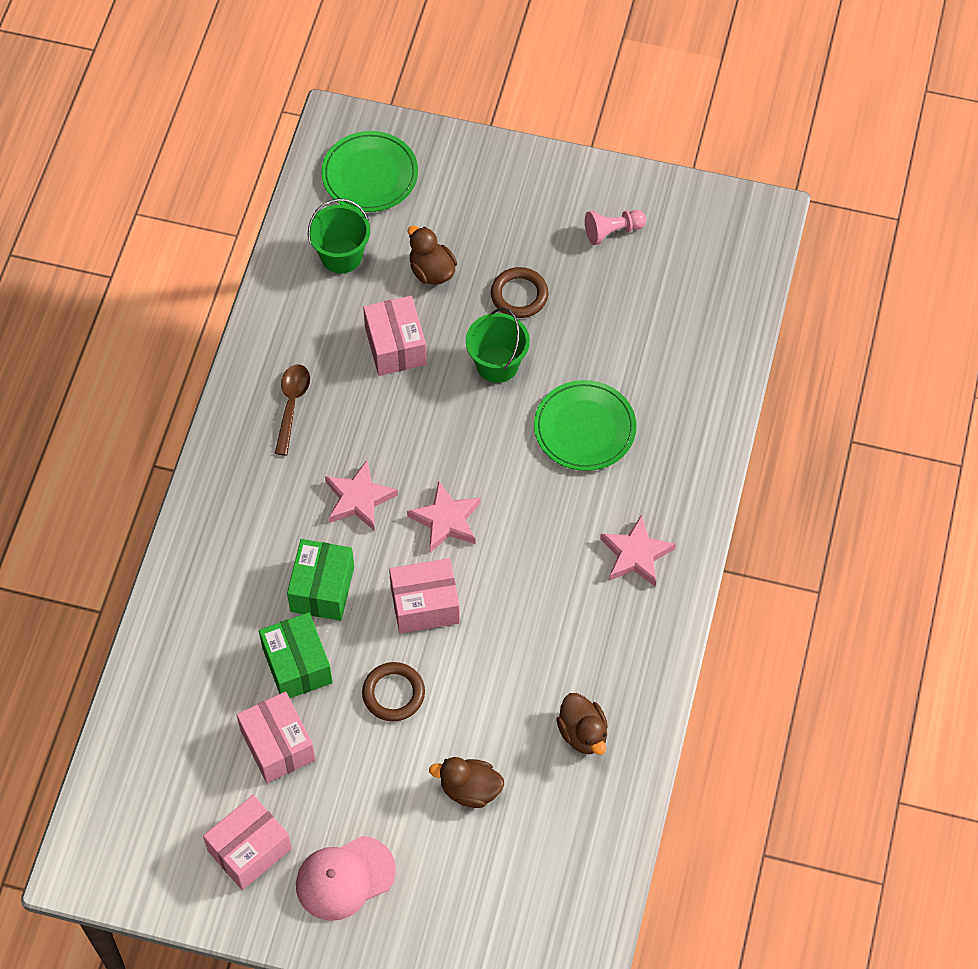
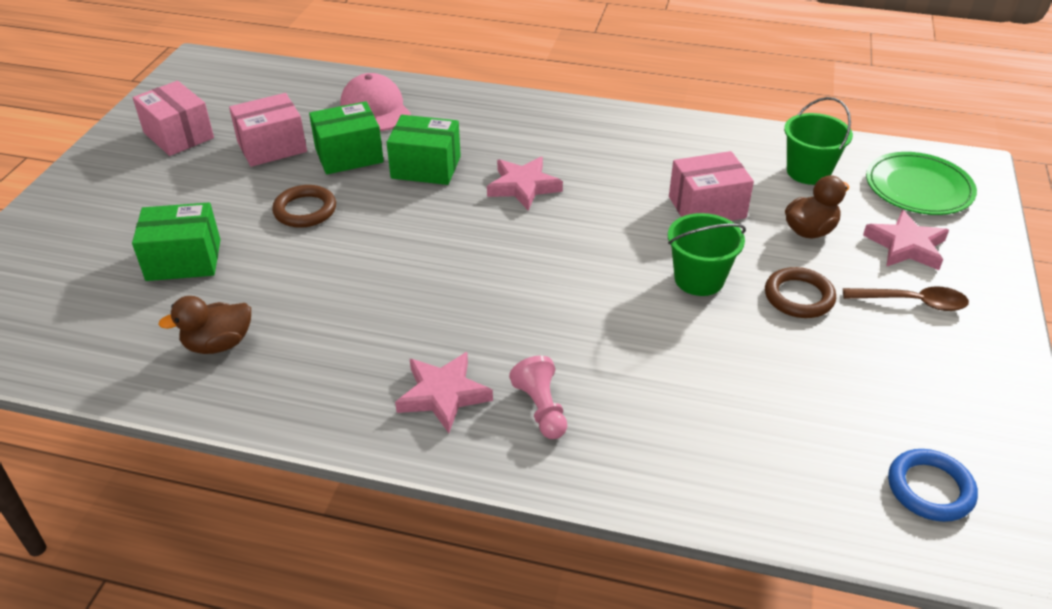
camera: 90 degrees right, 20 degrees down
(291, 405) = (626, 146): brown spoon -> brown spoon (912, 302)
(344, 878) = (127, 185): pink cap -> pink cap (375, 108)
(425, 605) = (399, 229): pink box -> none
(446, 520) = (497, 242): pink star -> pink star (906, 246)
(470, 789) = (184, 260): brown duck -> green box
(584, 428) = (621, 351): green plate -> none
(612, 231) = (925, 381): pink pawn -> pink pawn (541, 409)
(711, 254) = (930, 489): none -> blue ring

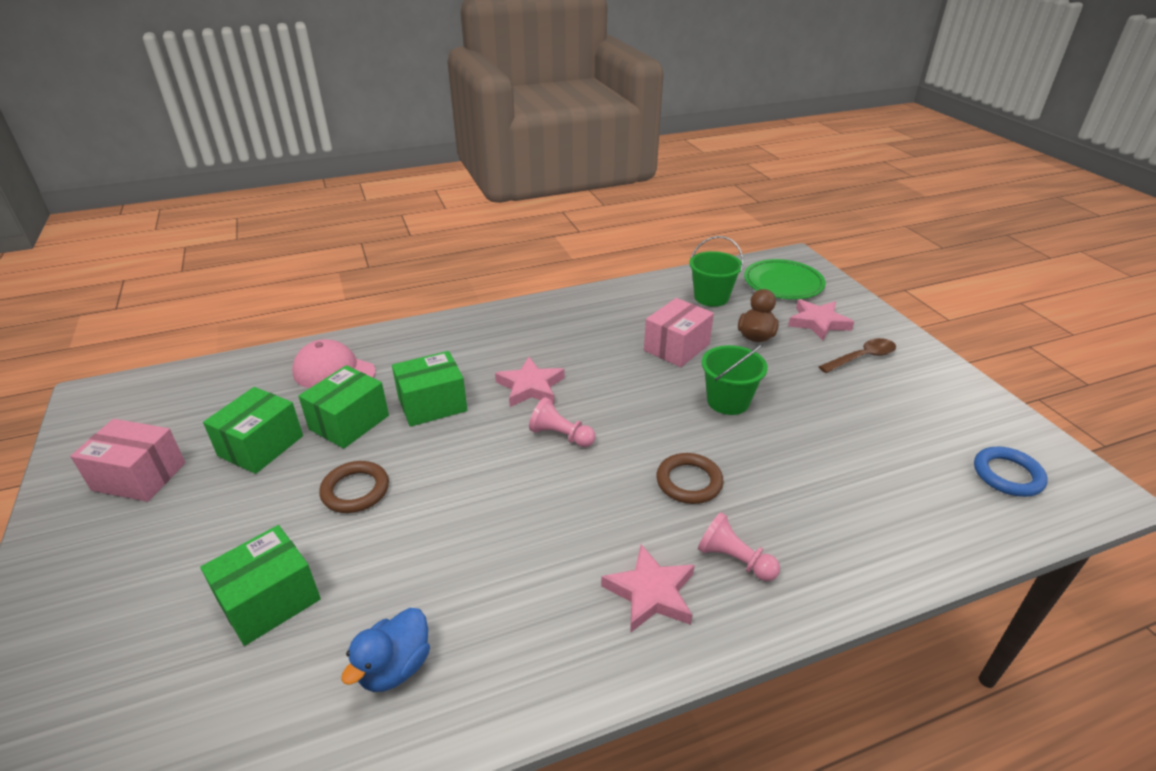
camera: 35 degrees left, 5 degrees down
(218, 344) = (395, 667): brown duck -> blue duck
(272, 147) = (261, 446): pink box -> green box
(505, 240) = (561, 435): none -> pink pawn
(799, 297) = (799, 384): brown ring -> brown ring (689, 482)

